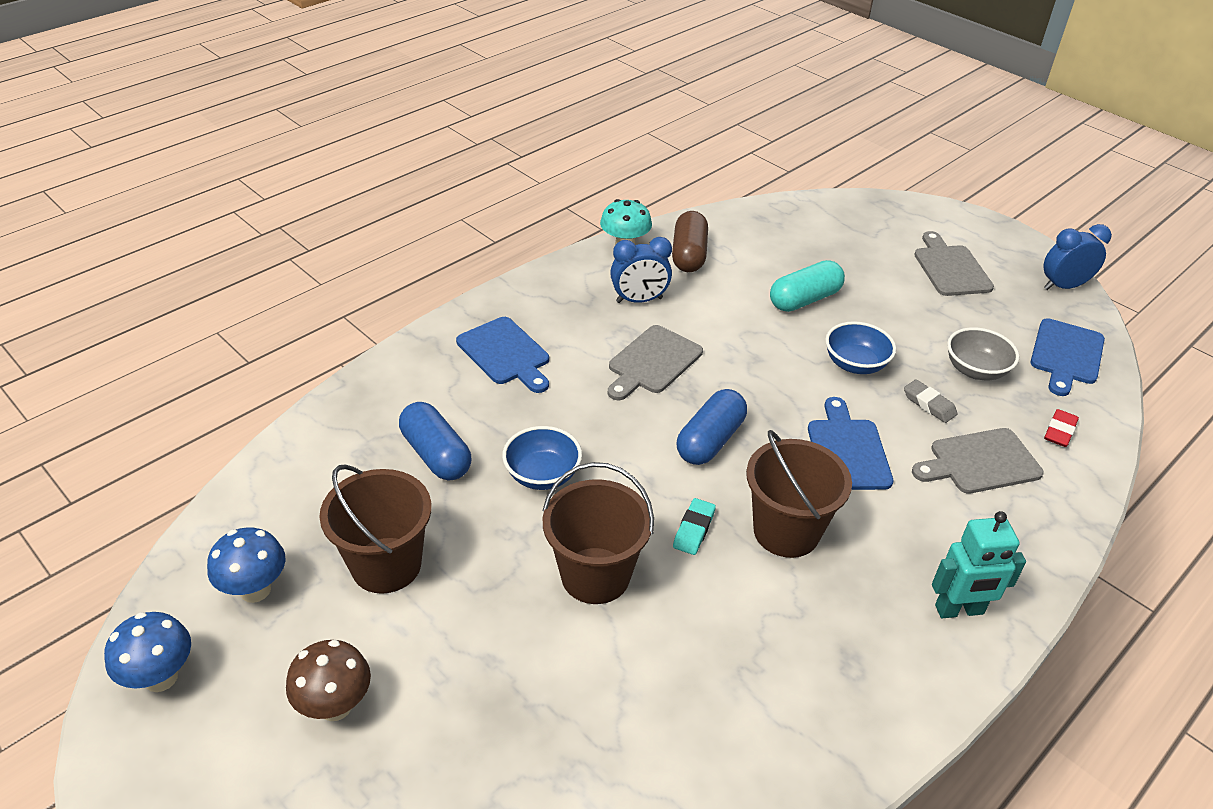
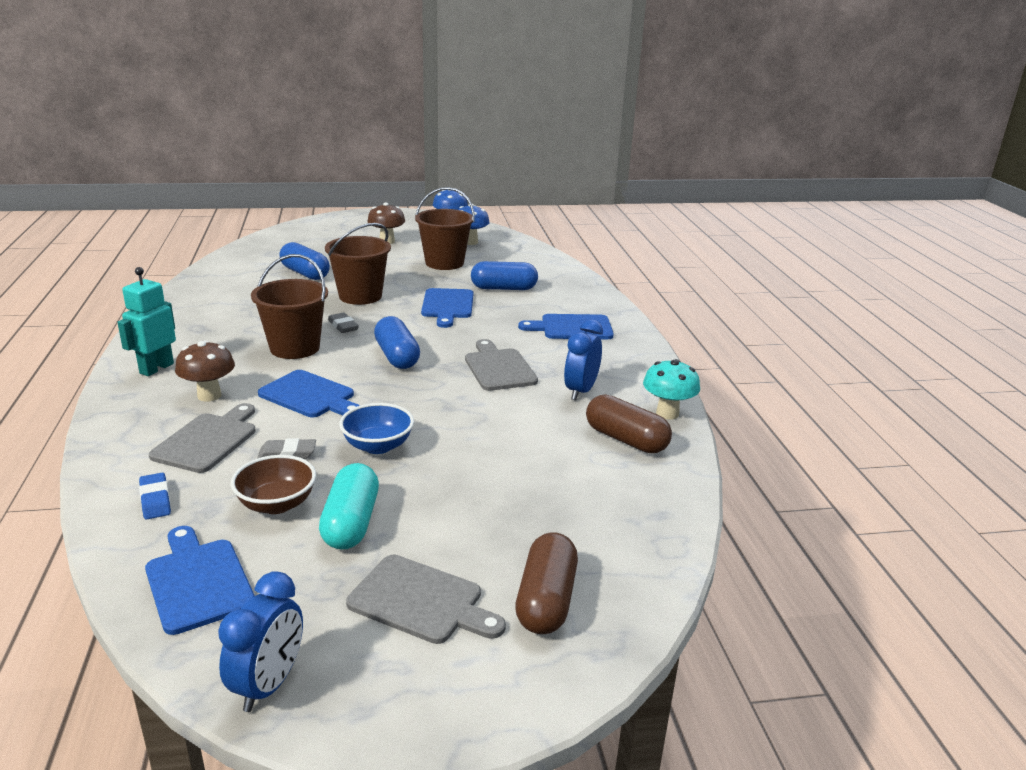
camera: 125 degrees right, 15 degrees down
(542, 475) = (447, 306): blue bowl -> blue cutting board
(578, 704) = (305, 273): none -> blue capsule
(693, 529) = (343, 326): turquoise eraser -> grey eraser
(804, 299) = (489, 467): turquoise capsule -> turquoise capsule (351, 523)
(888, 230) = (546, 600): none -> brown capsule
(936, 520) = (209, 395): none -> brown mushroom
(975, 370) = (277, 504): grey bowl -> brown bowl
(1059, 431) = (155, 500): red eraser -> blue eraser

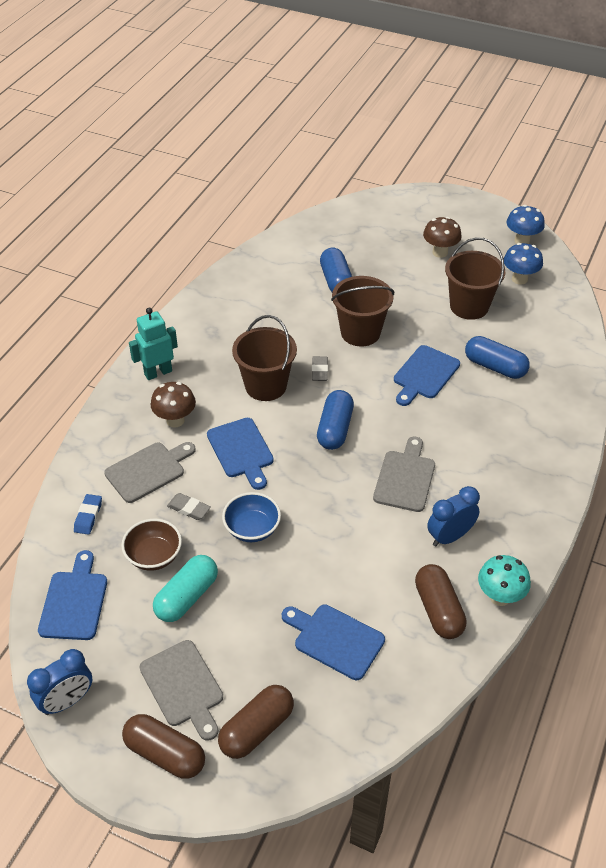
camera: 35 degrees right, 20 degrees up
(457, 675) = (165, 754): none -> brown capsule
(572, 328) = (512, 450): blue cutting board -> blue cutting board (335, 639)

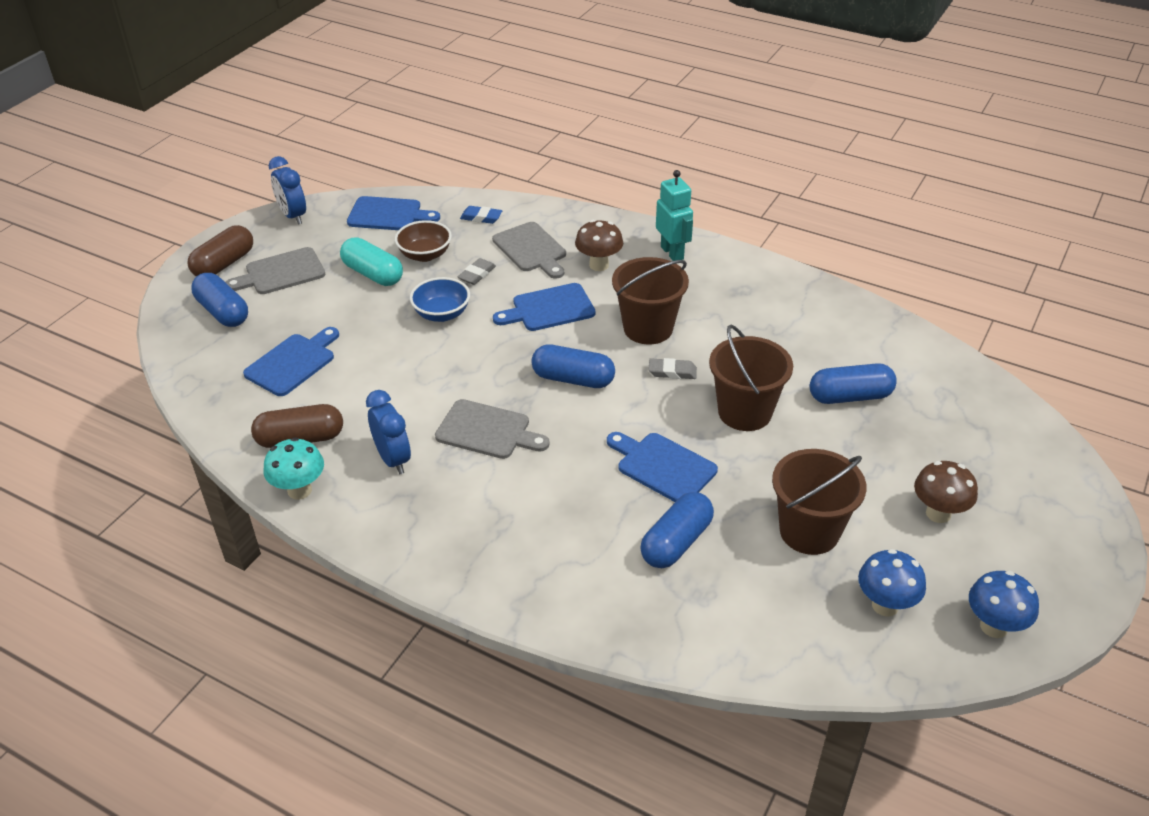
camera: 95 degrees right, 5 degrees down
(256, 729) = (223, 312): brown capsule -> blue capsule

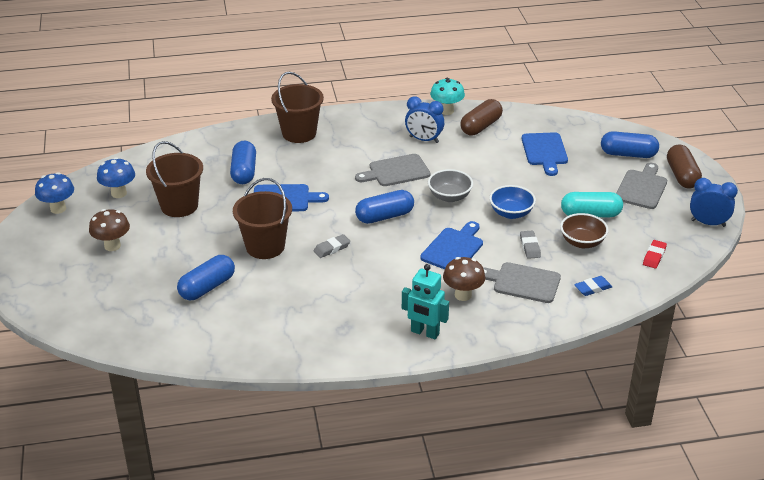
camera: 140 degrees right, 5 degrees down
(388, 215) = (654, 256): blue cutting board -> red eraser
(474, 365) = (449, 197): none -> grey bowl
(648, 328) = (377, 267): brown bucket -> brown bucket (299, 133)

